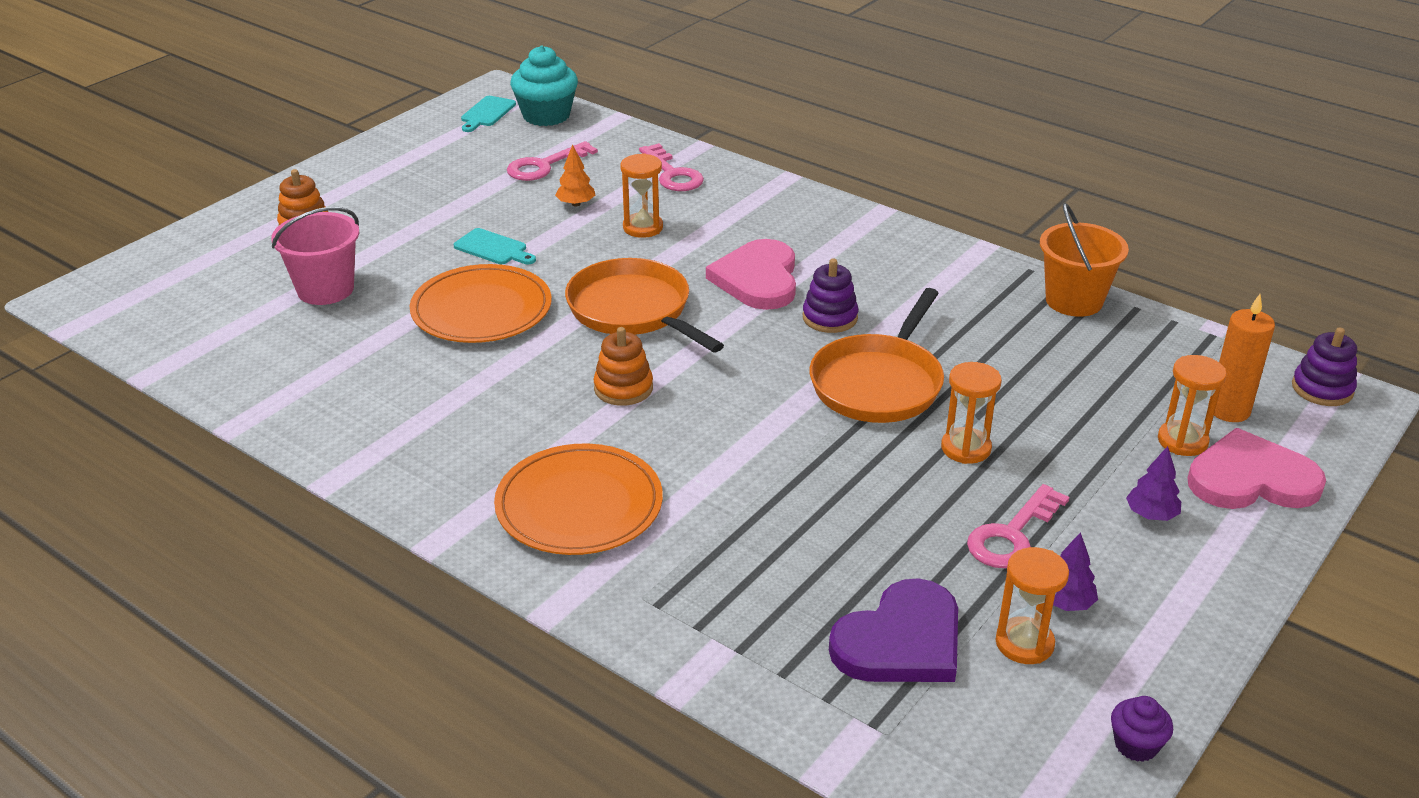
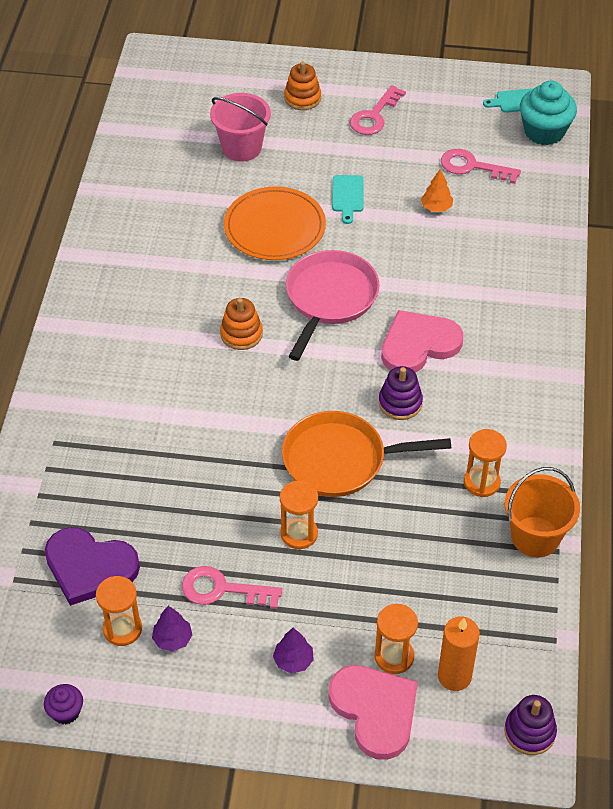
camera: 60 degrees right, 15 degrees up
(579, 505) = (116, 368): orange plate -> none
(633, 310) = (329, 299): orange pan -> pink pan
(643, 227) = (435, 255): orange hourglass -> orange hourglass (481, 482)
(672, 174) = (521, 237): pink key -> pink key (374, 116)

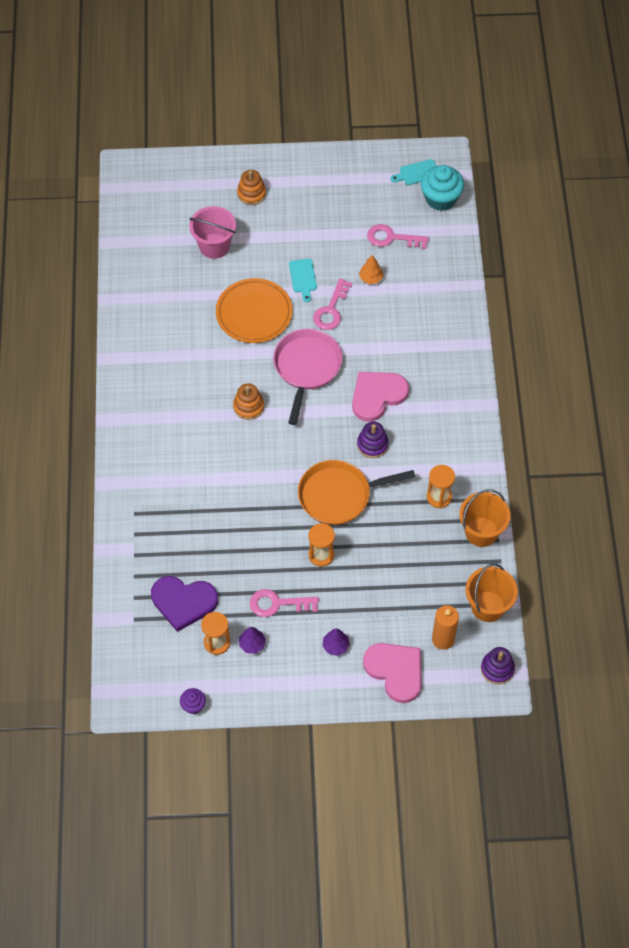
camera: 10 degrees left, 10 degrees up
(374, 116) = (310, 202): pink key -> pink key (331, 310)
(394, 657) = (401, 632): orange hourglass -> none
(529, 640) = (488, 606): none -> orange bucket

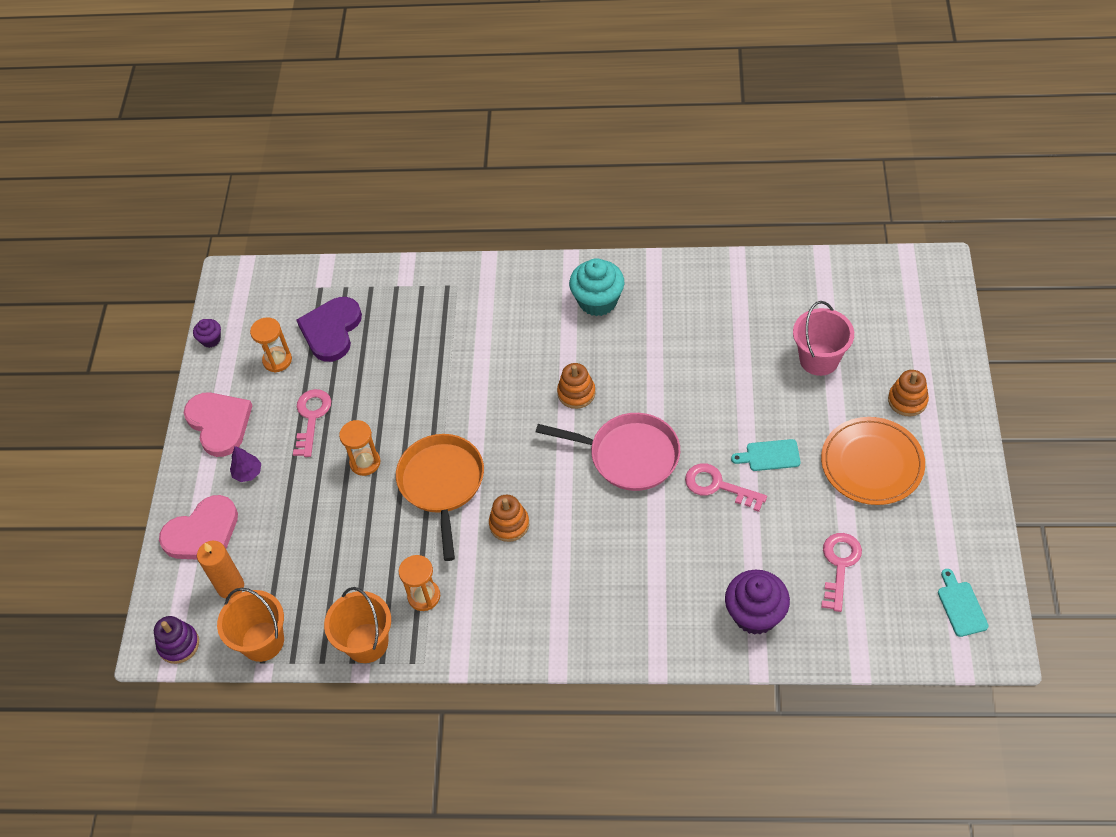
camera: 100 degrees right, 5 degrees down
(252, 644) = (268, 392): purple tree -> none
(254, 313) = (714, 400): orange plate -> orange plate (872, 463)
(371, 278) = (769, 535): orange tree -> none
(372, 444) = (509, 524): purple stacking toy -> orange stacking toy
(377, 396) = (581, 533): pink heart -> pink heart (219, 424)
(434, 287) = (755, 614): none -> purple cupcake
(440, 198) = (914, 634): turquoise cupcake -> turquoise cupcake (598, 301)

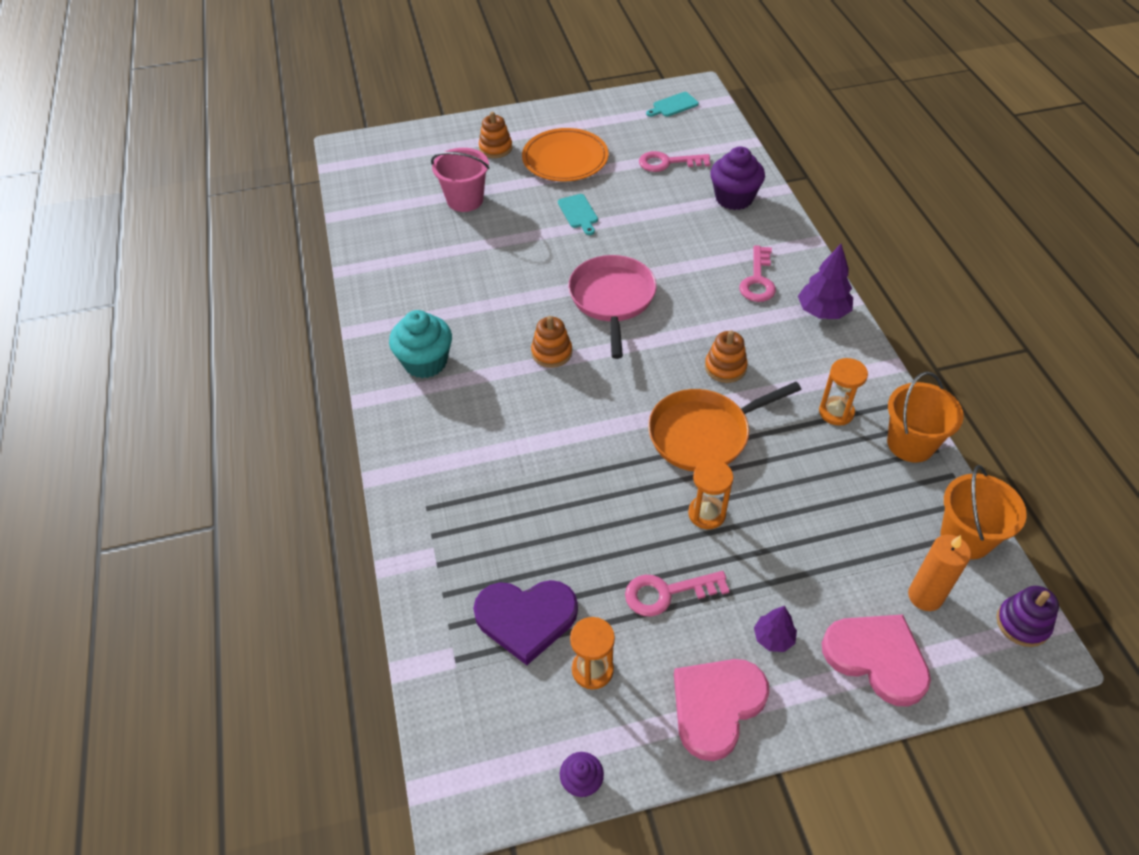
camera: 110 degrees left, 5 degrees down
(550, 636) = (822, 311): none -> purple tree
(718, 486) = (622, 238): pink key -> pink key (758, 280)

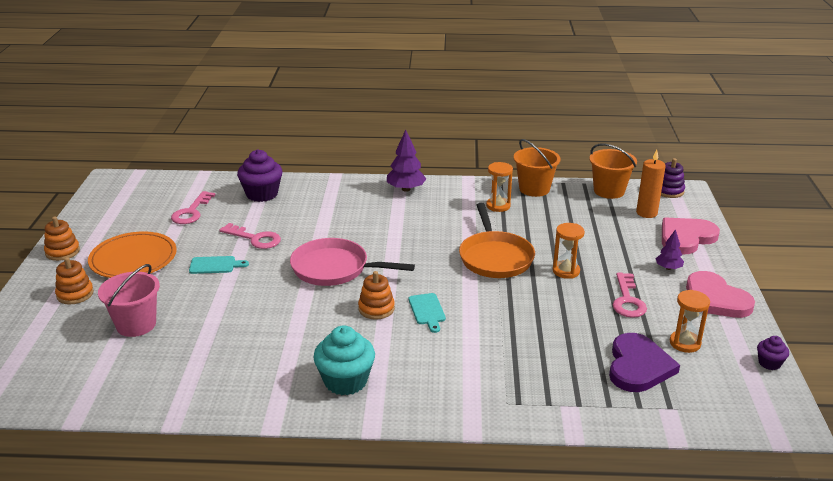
camera: 75 degrees left, 20 degrees down
(673, 105) = (119, 194): turquoise cutting board -> turquoise cutting board (427, 311)
(725, 367) = (437, 236): orange stacking toy -> orange stacking toy (62, 252)
(758, 280) = (358, 204): pink key -> pink key (255, 239)

